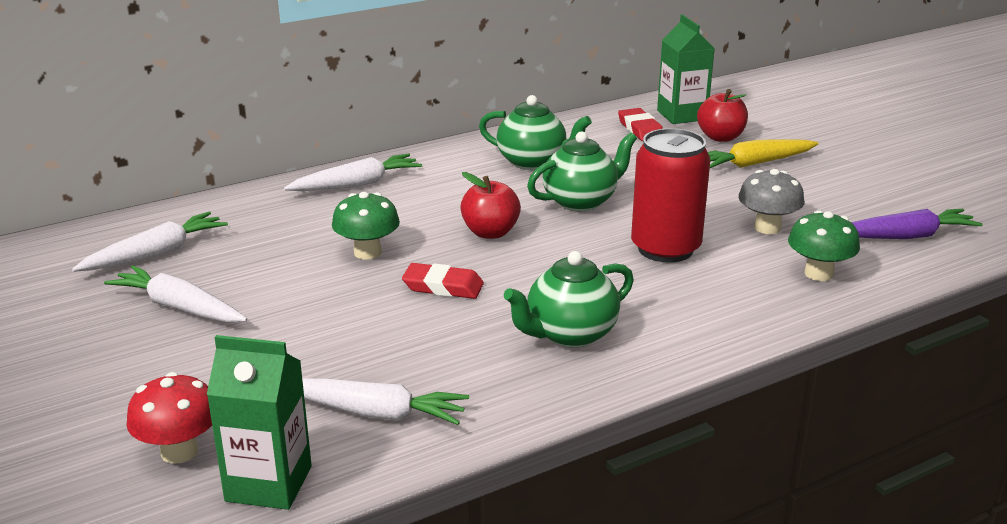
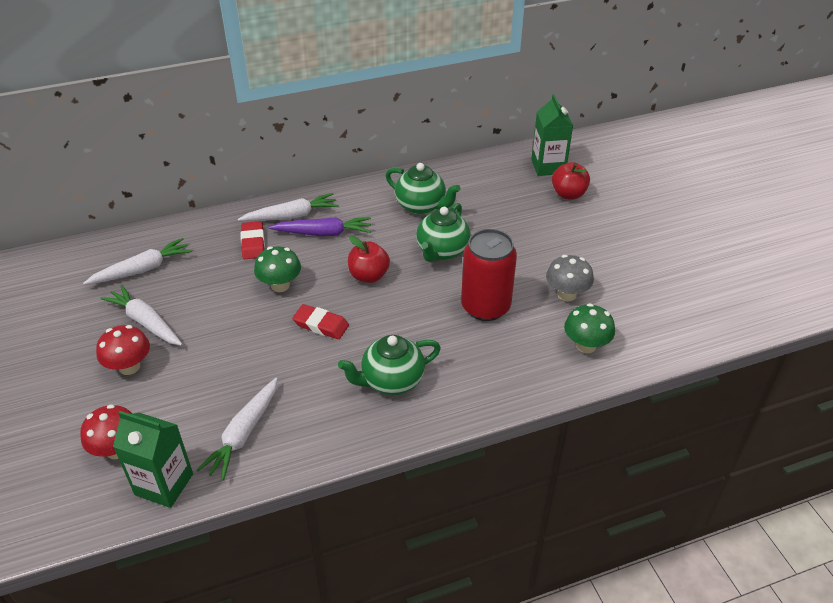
camera: 10 degrees right, 15 degrees up
(169, 357) = (129, 367): none -> red mushroom
(374, 413) = (243, 434): white carrot -> white carrot turned 90 degrees clockwise
(581, 201) = (442, 251): green teapot -> green teapot turned 135 degrees clockwise
(640, 129) = (511, 179): red eraser -> red eraser (253, 243)
(754, 163) = (583, 225): yellow carrot -> none
(905, 236) = (665, 315): purple carrot -> purple carrot (323, 233)

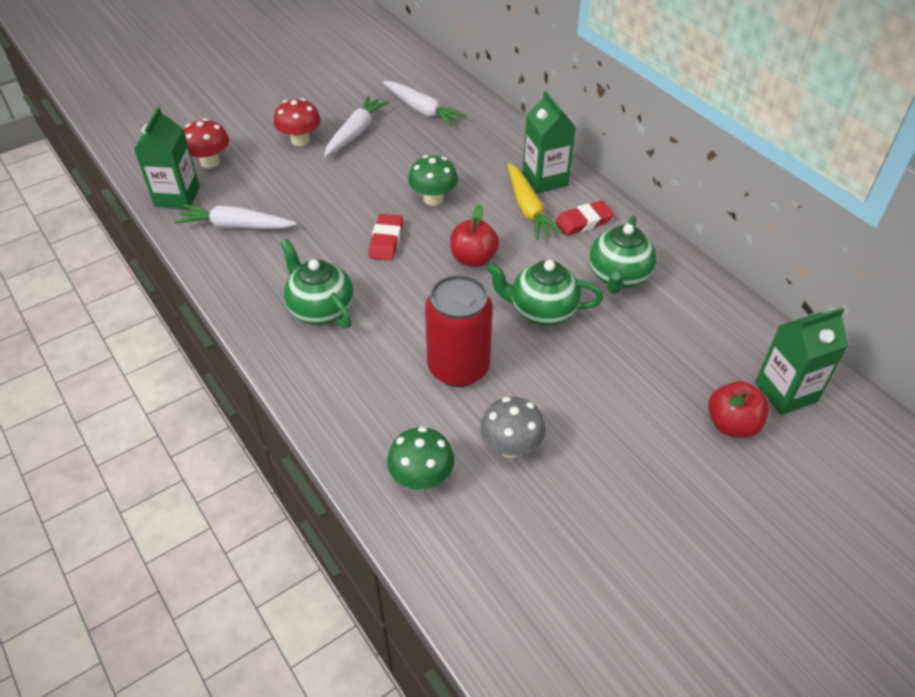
camera: 75 degrees right, 5 degrees up
(253, 243) = (489, 165): red eraser -> red eraser (583, 222)
(291, 216) = (545, 179): white carrot -> green carton
(323, 233) = (528, 209): purple carrot -> yellow carrot

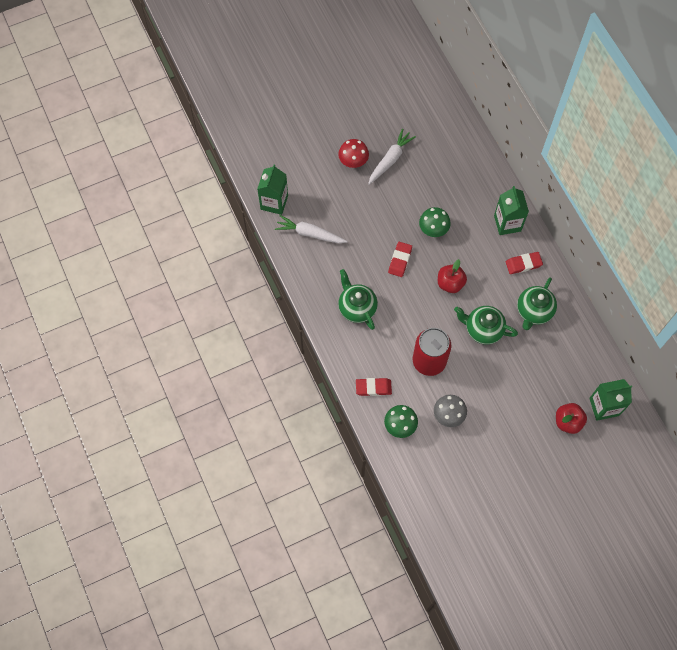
camera: 10 degrees right, 20 degrees up
(210, 162) = (294, 173): red mushroom -> none
(362, 422) = (373, 387): none -> red eraser
(422, 110) = (437, 144): white carrot -> none
(528, 209) = (491, 248): yellow carrot -> none

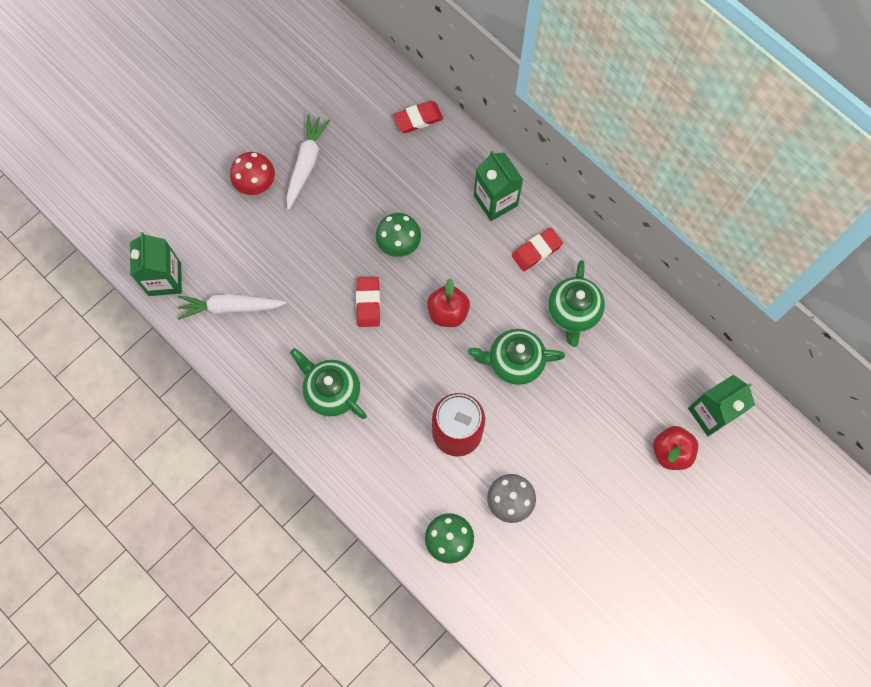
camera: 20 degrees left, 5 degrees up
(373, 387) = (394, 498): red eraser -> red eraser (418, 119)

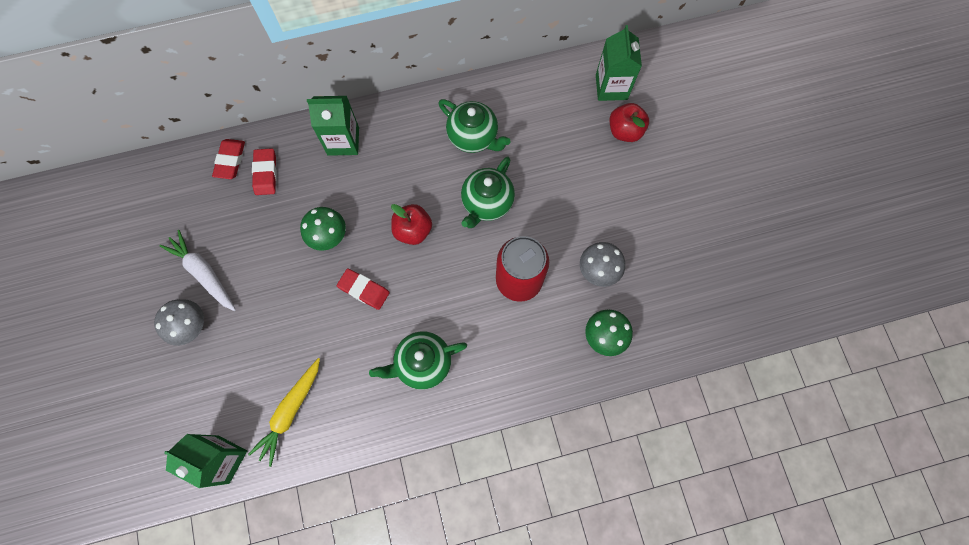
camera: 60 degrees left, 0 degrees up
(230, 307) = (290, 412): white carrot -> yellow carrot
(256, 183) = (191, 326): red mushroom -> grey mushroom
(536, 251) = (406, 135): red eraser -> red eraser (265, 173)

